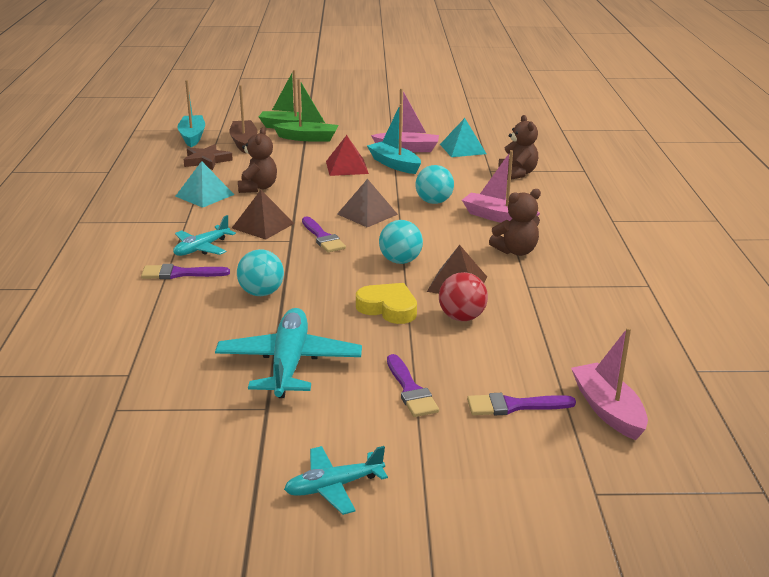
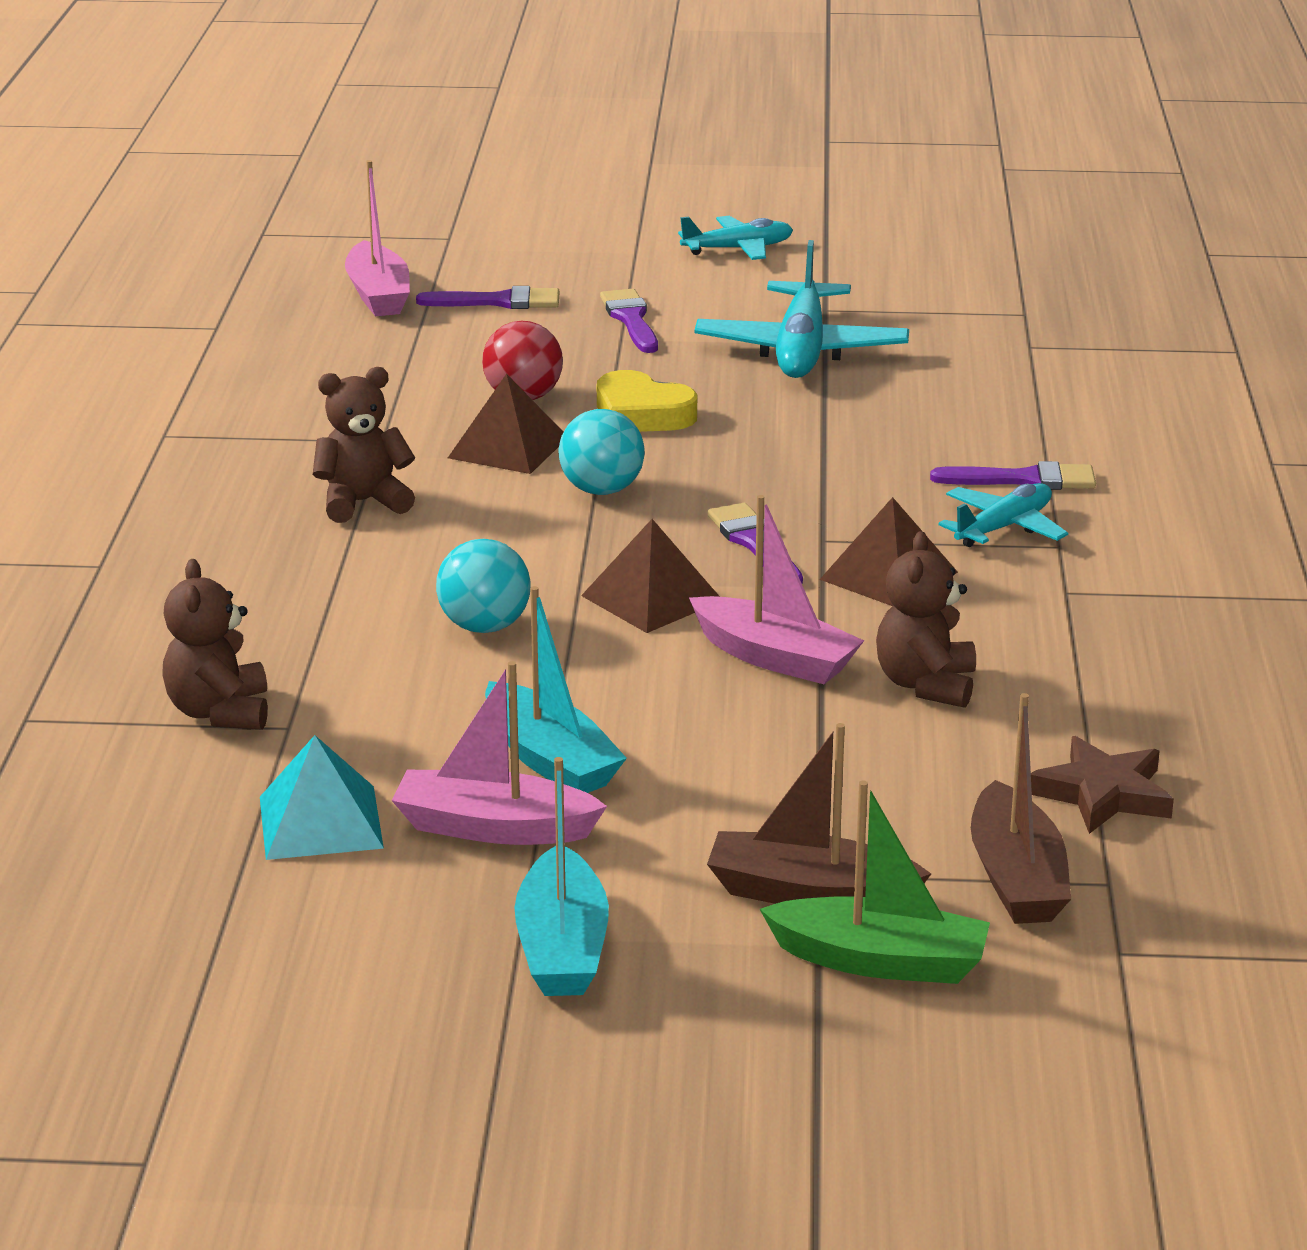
camera: 175 degrees left, 0 degrees up
(192, 137) = (1199, 914): turquoise boat -> turquoise boat (562, 947)
(204, 195) = (1055, 665): turquoise pyramid -> none
(261, 293) = (862, 443): turquoise ball -> none
(307, 138) = (810, 893): green boat -> brown boat
(347, 167) = (689, 753): red pyramid -> none
(498, 217) = (354, 580): pink boat -> pink boat (775, 658)

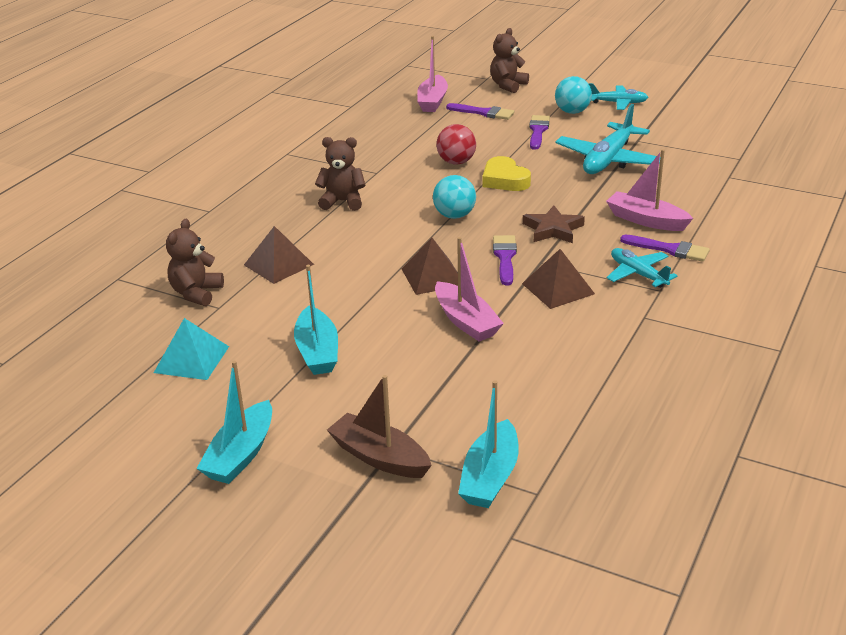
camera: 25 degrees right, 5 degrees up
(484, 627) = (344, 275): turquoise ball -> turquoise ball (572, 112)
(494, 828) = (263, 382): pink boat -> pink boat (646, 220)
(508, 447) = (429, 186): brown pyramid -> brown pyramid (278, 264)
(880, 961) = (383, 506): green boat -> none
(926, 685) = (529, 353): brown teddy bear -> brown teddy bear (508, 85)
(1003, 528) = (638, 274): turquoise plane -> turquoise plane turned 105 degrees counterclockwise
(1016, 878) = (490, 477): brown boat -> turquoise boat
(1103, 794) = (574, 439): brown star -> brown star (553, 229)

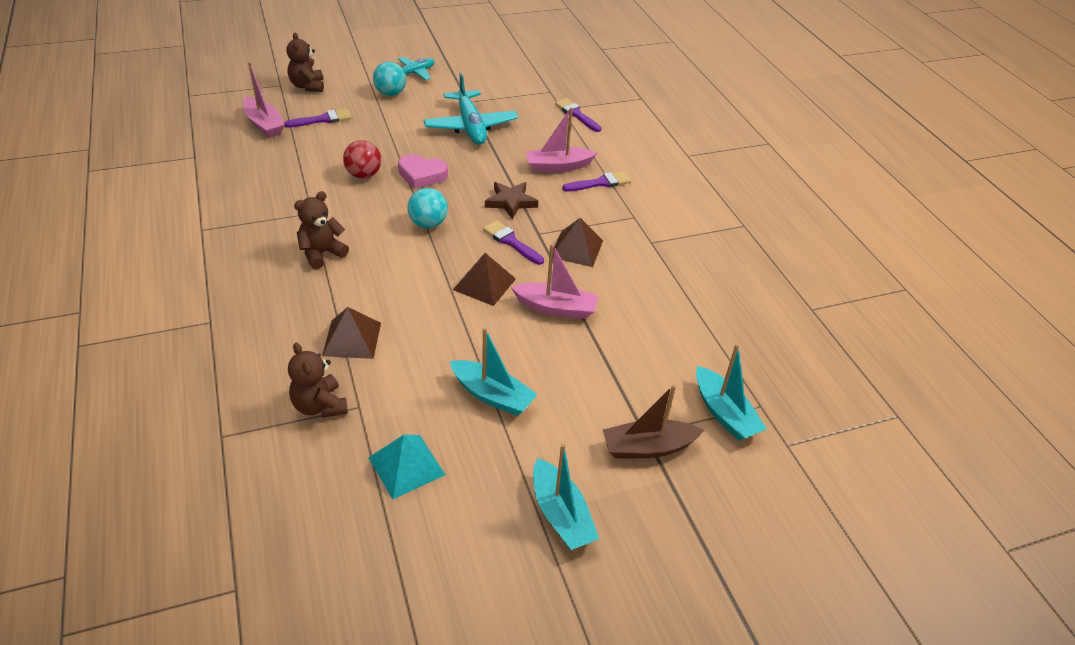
camera: 50 degrees left, 10 degrees up
(504, 180) = (422, 175): yellow heart -> pink heart
(538, 131) = (388, 120): purple brush -> purple brush (576, 114)
(638, 274) = (607, 211): turquoise plane -> none

